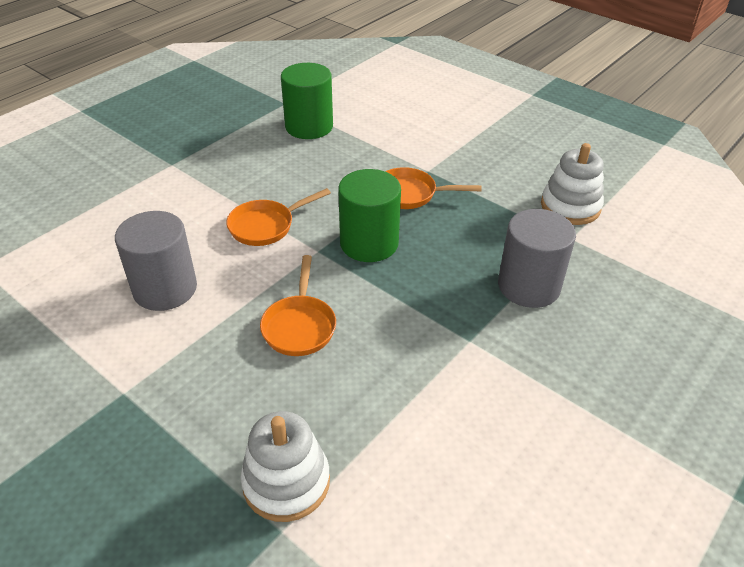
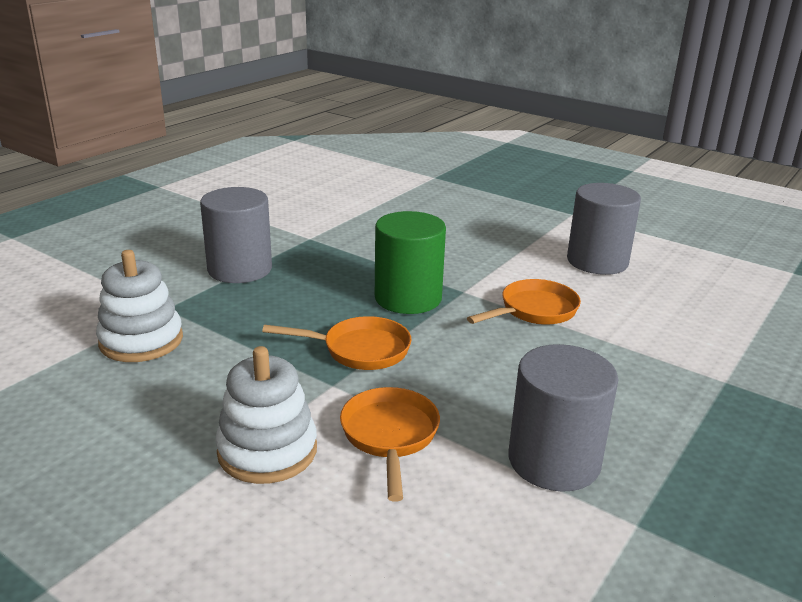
camera: 175 degrees right, 15 degrees down
(286, 482) = (438, 188): white stacking toy -> white stacking toy (267, 451)
(299, 325) = (458, 243): orange pan -> orange pan (390, 436)
(309, 127) = (554, 461): green cylinder -> grey cylinder

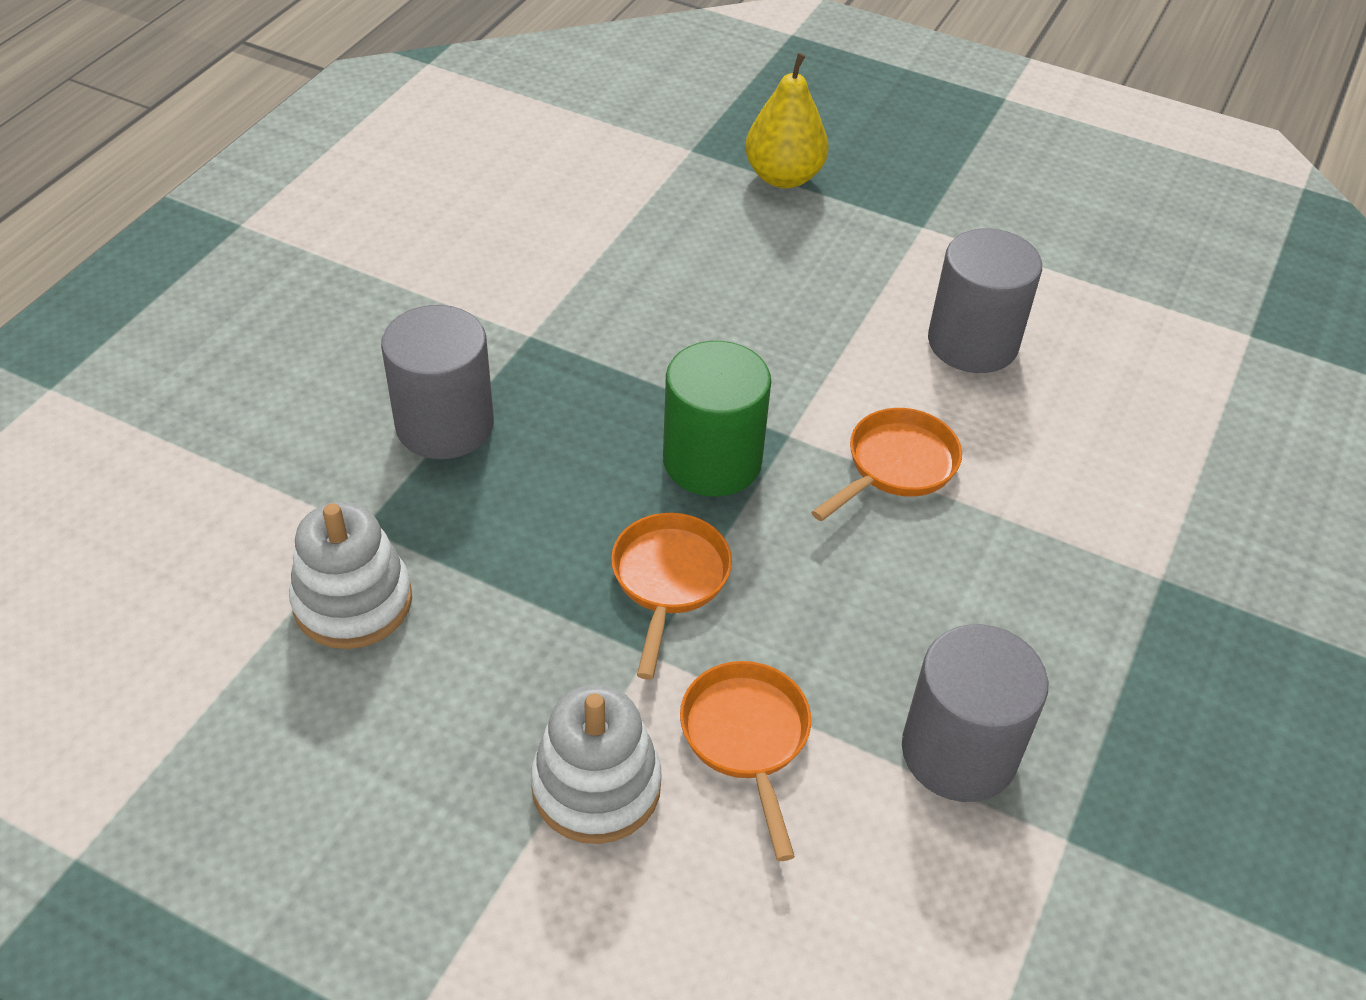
camera: 10 degrees left, 20 degrees up
(359, 350) = (669, 581): orange pan -> orange pan turned 75 degrees counterclockwise
(488, 190) = (783, 177): none -> yellow pear

